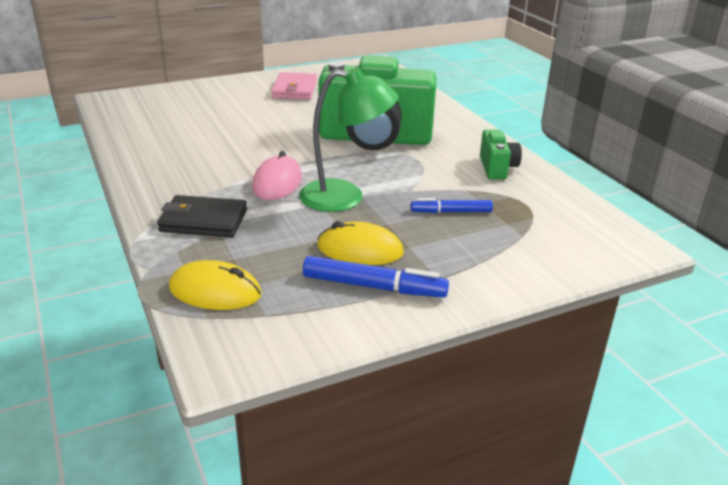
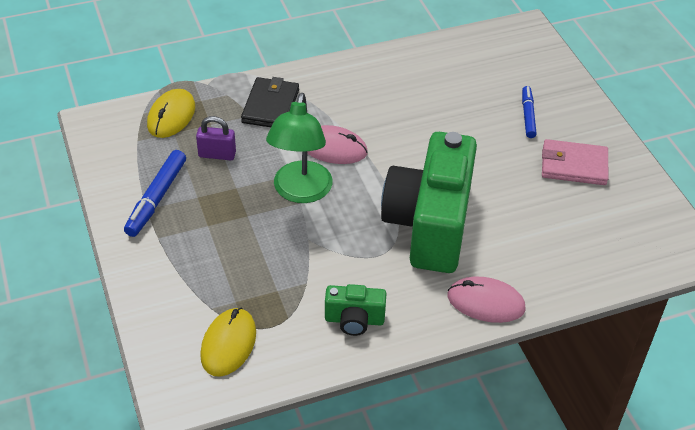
camera: 95 degrees right, 15 degrees up
(290, 250) = (217, 154): none -> purple padlock
(360, 250) = (210, 195): yellow mouse -> yellow mouse (228, 344)
(451, 212) = (263, 264): blue marker -> blue marker (528, 115)
(452, 121) = (485, 302): none -> pink mouse

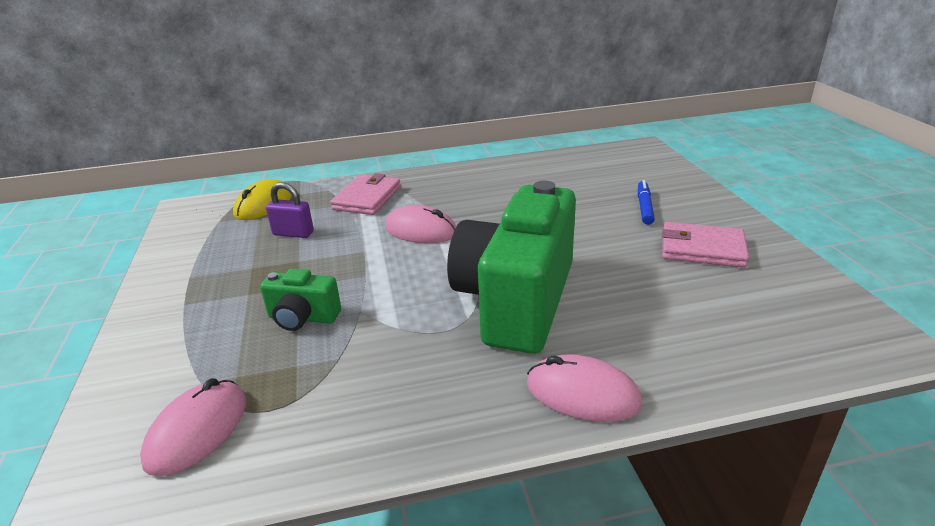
camera: 10 degrees right, 15 degrees down
(156, 198) = (206, 268): blue marker -> none
(228, 344) = (197, 430): yellow mouse -> pink mouse
(270, 106) = (367, 198): black wallet -> pink wallet
(300, 192) = (369, 266): green lamp -> none
(354, 320) = (387, 407): green camera -> green camera (303, 318)

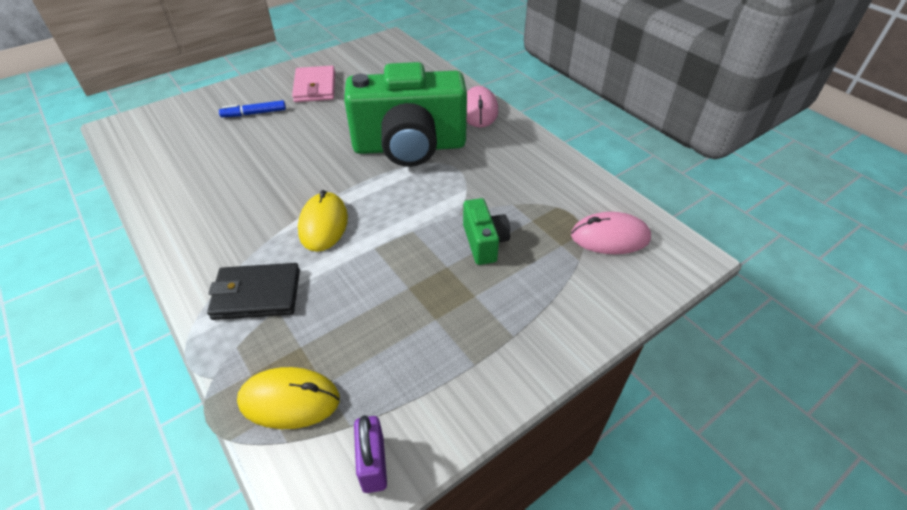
camera: 115 degrees left, 15 degrees up
(293, 233) = (357, 322): purple padlock -> purple padlock (373, 464)
(367, 198) = (256, 294): pink wallet -> black wallet
(421, 230) = (323, 224): pink mouse -> yellow mouse

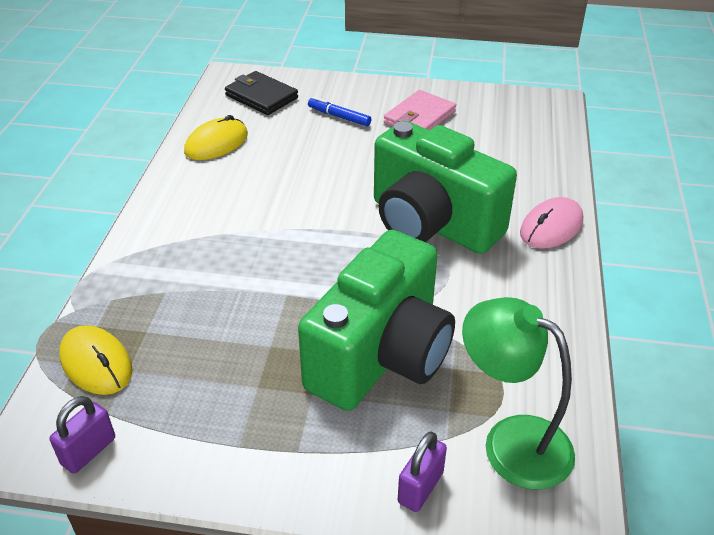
camera: 45 degrees right, 5 degrees down
(256, 294) = (166, 271): black wallet -> black wallet (261, 96)
(323, 224) = (275, 248): yellow mouse -> yellow mouse (216, 143)
(484, 242) = (381, 356): green camera -> green camera, size x2.27
(602, 298) = (420, 487): none -> purple padlock
(610, 237) = (511, 441): pink mouse -> green lamp

